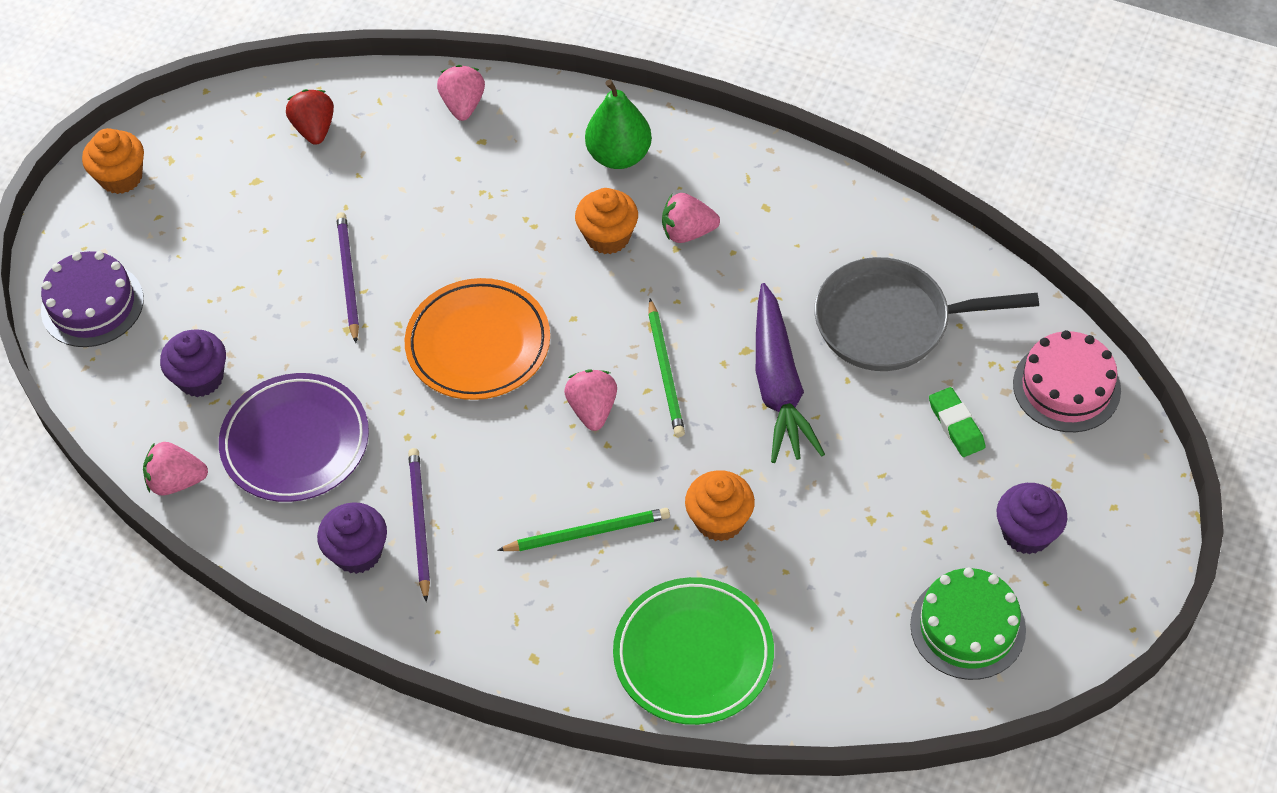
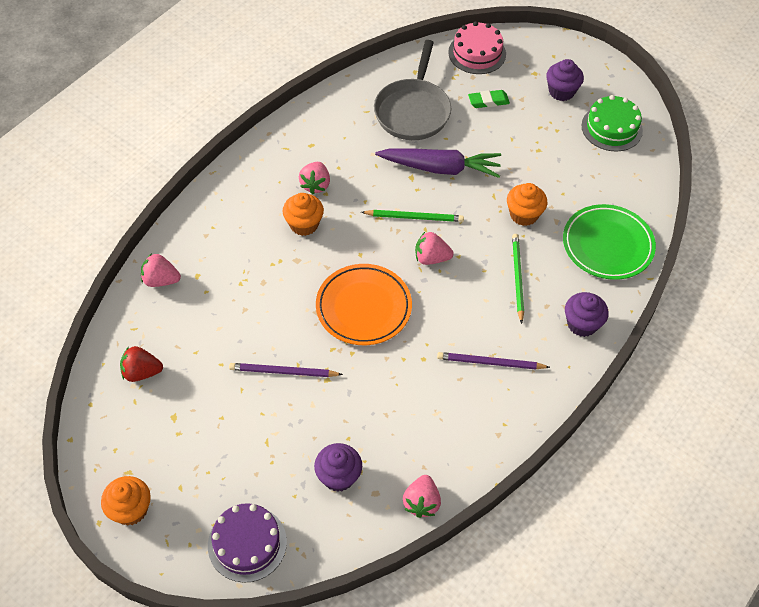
camera: 80 degrees left, 0 degrees up
(295, 442) = (409, 424): purple plate -> none
(357, 552) = (504, 400): purple cupcake -> purple cupcake (582, 324)
(619, 156) = (242, 206): green pear -> none

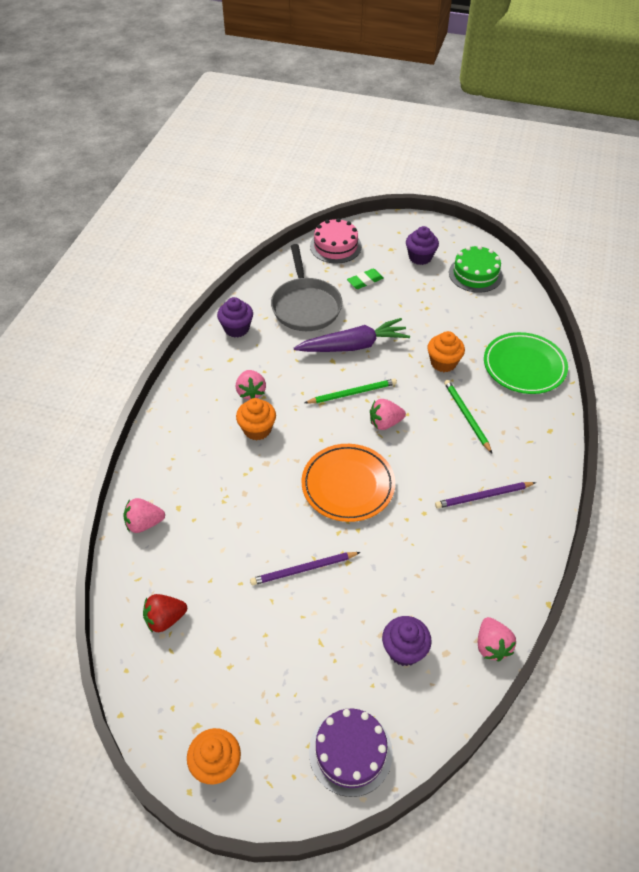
camera: 20 degrees left, 5 degrees down
(582, 324) = (540, 437): purple cupcake -> purple cupcake (236, 328)

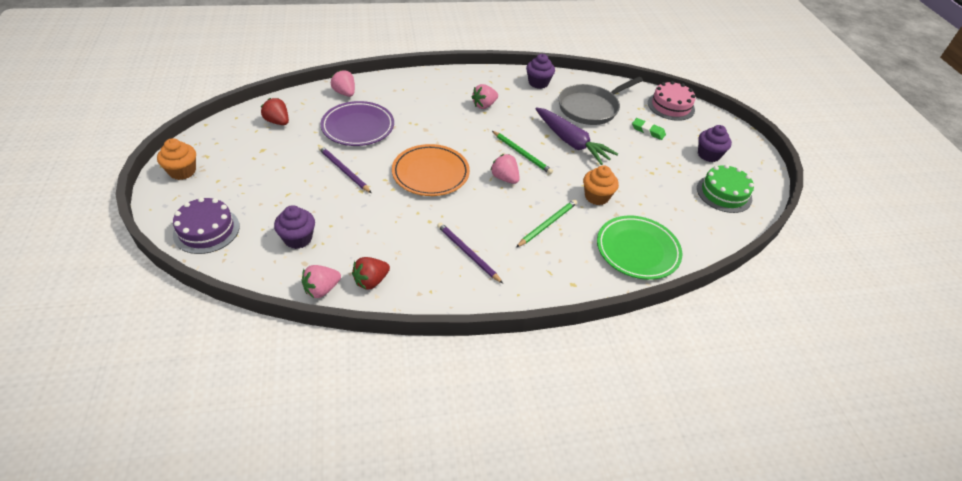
camera: 60 degrees right, 5 degrees down
(226, 530) = (358, 127): none -> purple plate
(257, 429) = (452, 117): orange cupcake -> none
(494, 595) = (371, 281): none -> red strawberry

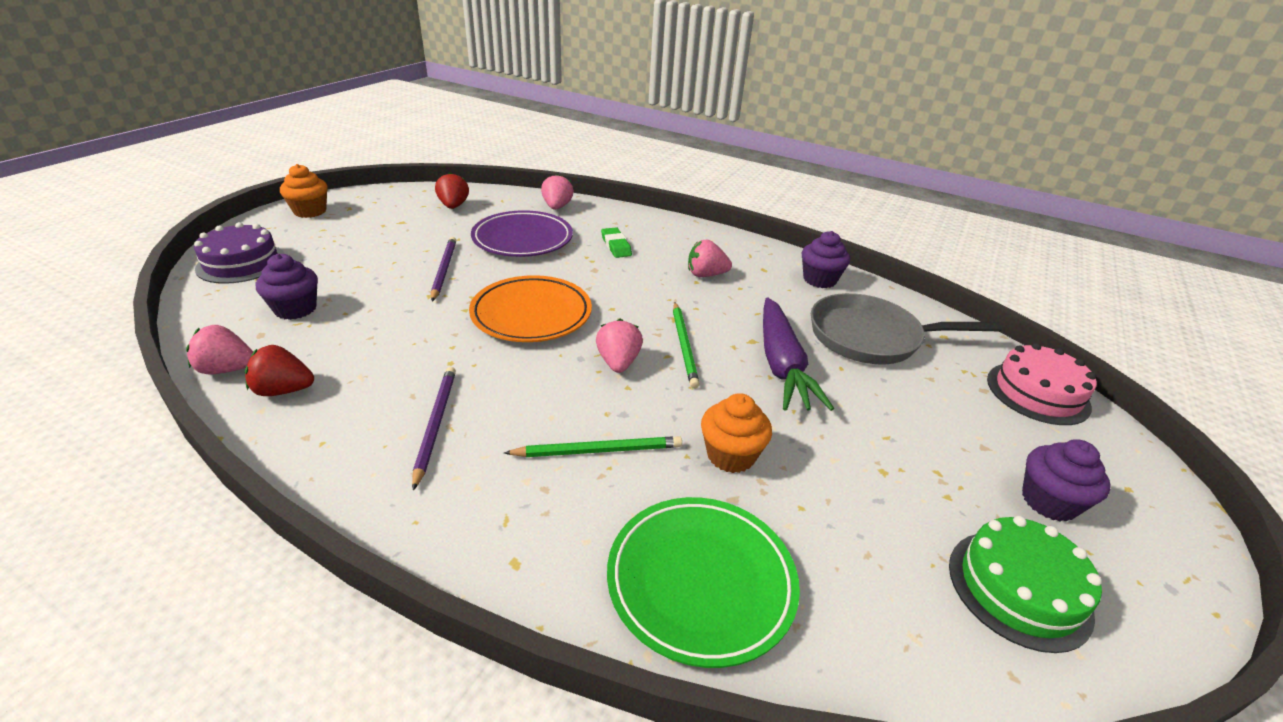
camera: 40 degrees right, 10 degrees down
(648, 131) = (947, 408): green eraser -> green eraser (616, 246)

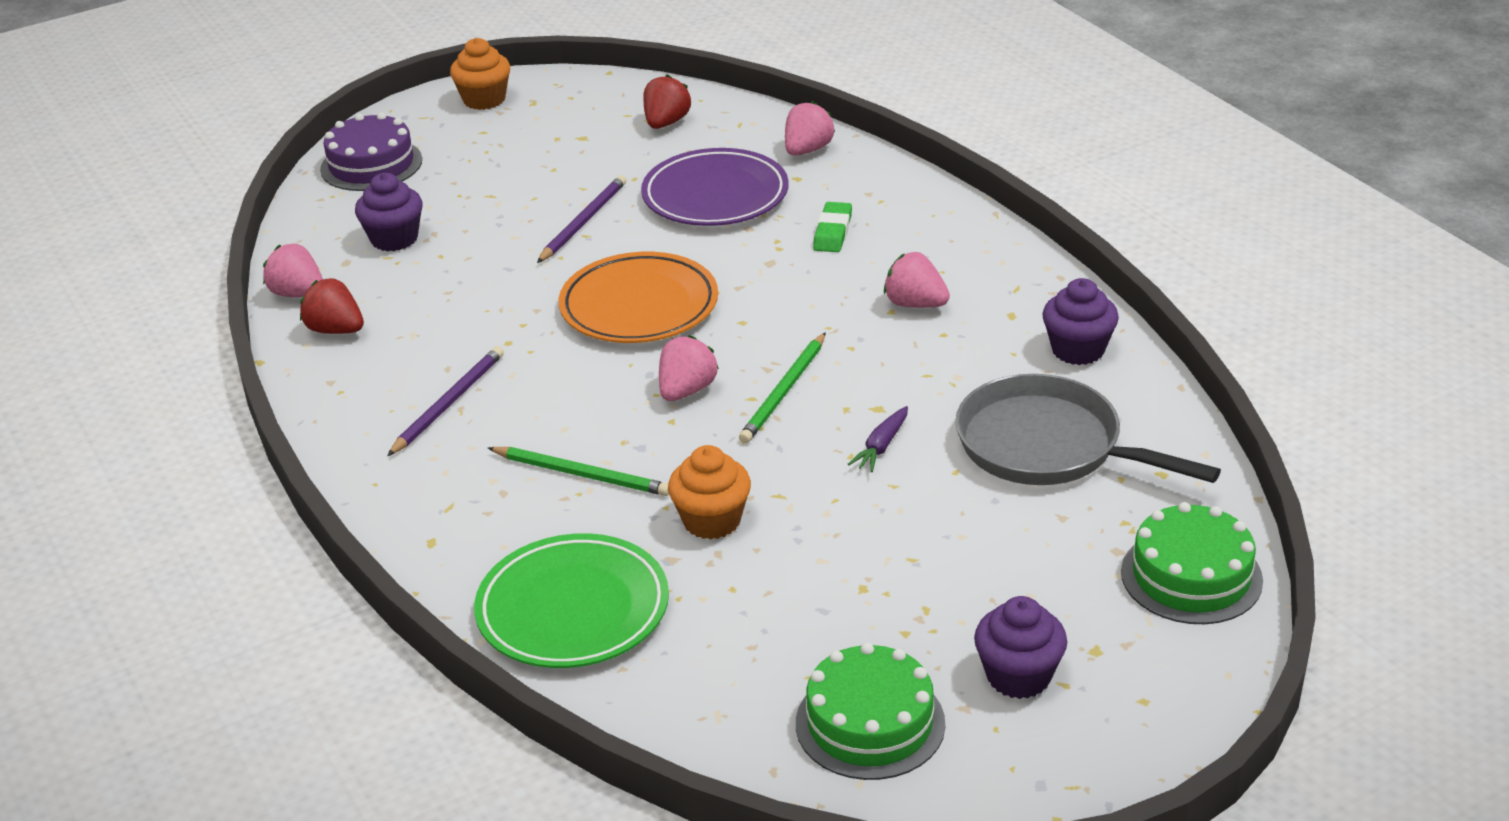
camera: 35 degrees right, 0 degrees up
(781, 365) = (881, 446): purple carrot -> purple carrot, size x0.44
(1037, 393) = (1191, 576): pink cake -> green cake

